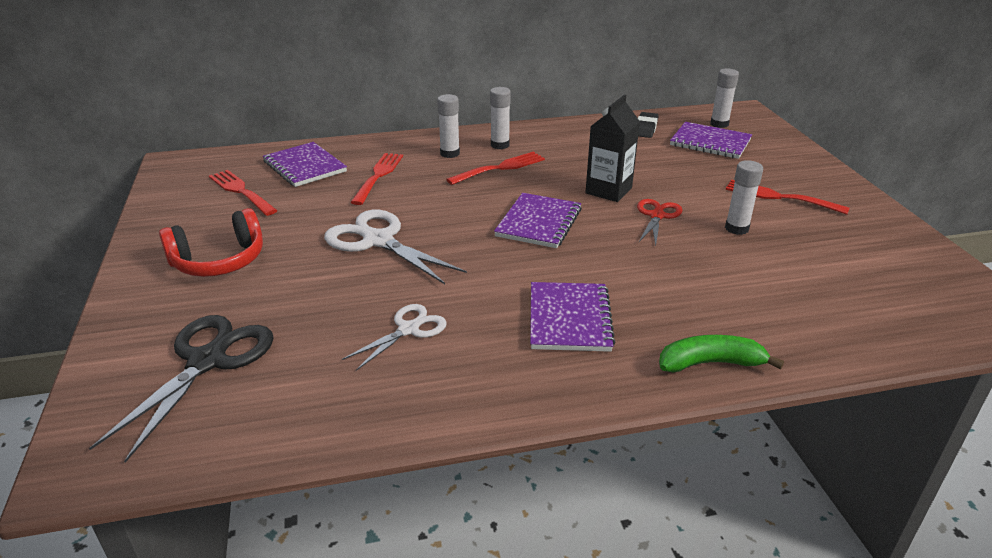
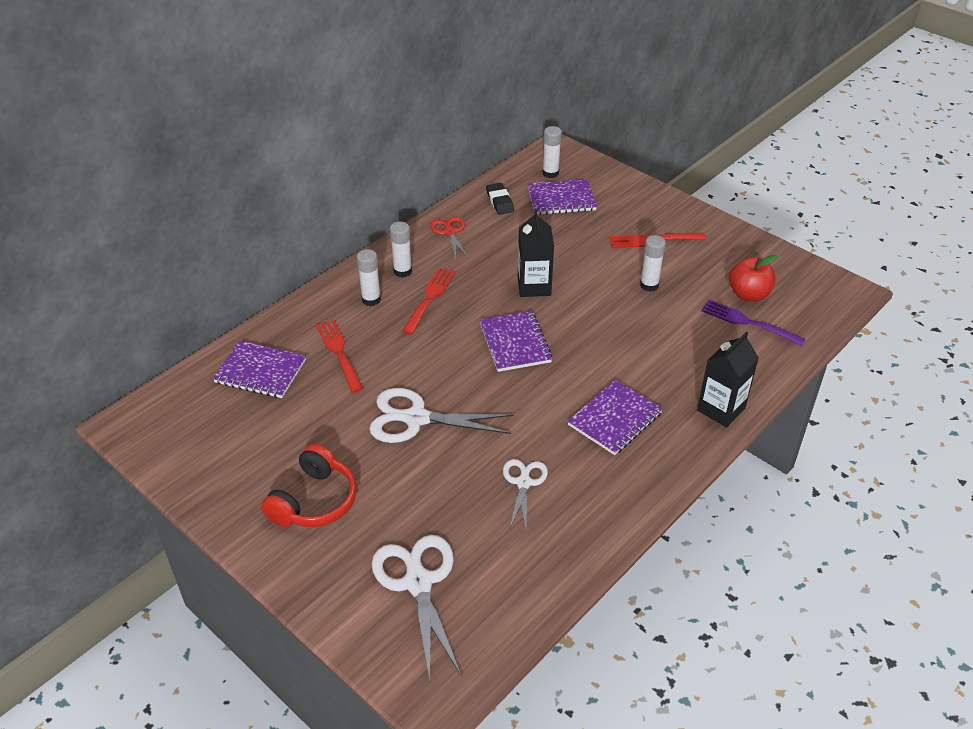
camera: 35 degrees left, 10 degrees up
(207, 361) = (418, 583): black scissors -> white scissors
(241, 191) = (238, 425): red fork -> none
(569, 319) = (614, 419): purple notebook -> purple notebook turned 75 degrees clockwise
(657, 216) = (589, 297): red scissors -> red scissors (450, 232)
(710, 363) = (721, 409): green banana -> black carton
(832, 299) = (747, 322): none -> purple fork
(858, 275) = (748, 294): none -> red apple

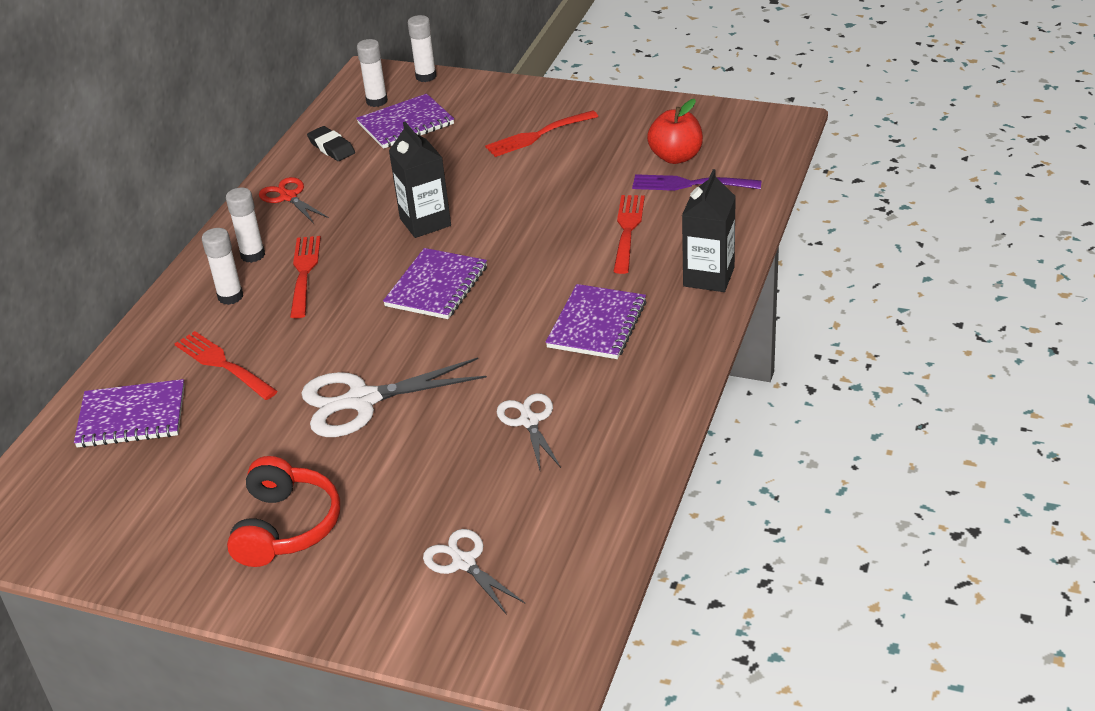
camera: 20 degrees left, 5 degrees down
(418, 583) = (464, 562): white scissors -> white scissors, size x0.59
(515, 343) = (436, 286): purple notebook -> purple notebook turned 60 degrees clockwise
(649, 285) = (559, 181): white glue stick -> white glue stick (426, 76)
(679, 346) = (628, 230): none -> red fork

